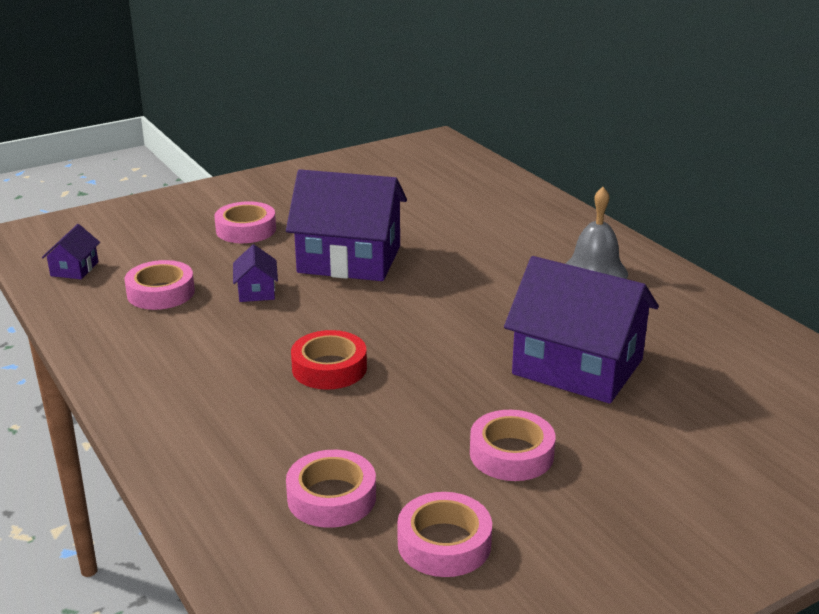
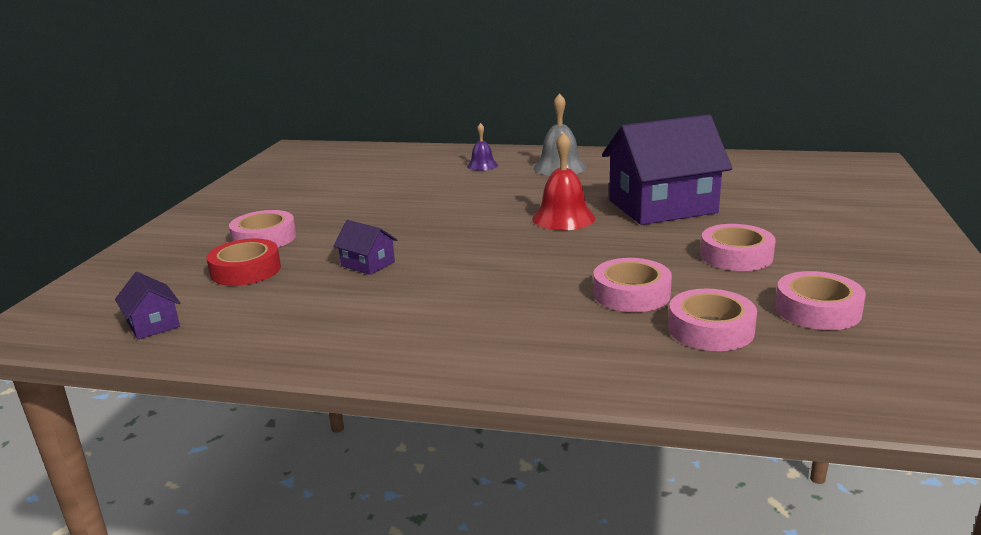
camera: 45 degrees left, 5 degrees down
(161, 293) = (286, 300): pink tape -> pink tape (631, 294)
(329, 368) = (532, 274): red tape -> red tape (246, 270)
(349, 259) = (393, 221): purple house -> none
(469, 329) = (563, 218): none -> red bell
(534, 234) = (482, 165): none -> purple bell

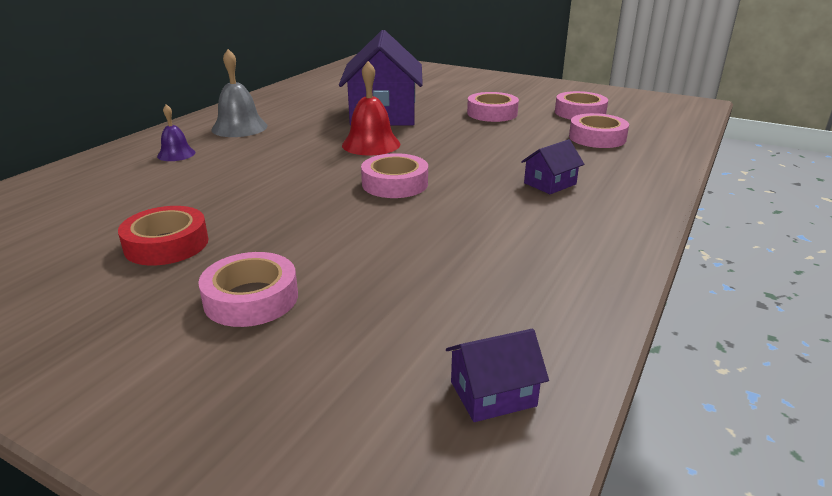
camera: 75 degrees left, 5 degrees up
(246, 270) = (357, 315): red tape -> red tape (166, 244)
(368, 264) = (402, 235): purple house -> purple house (550, 183)
(631, 294) = (536, 147): pink tape -> pink tape (395, 184)

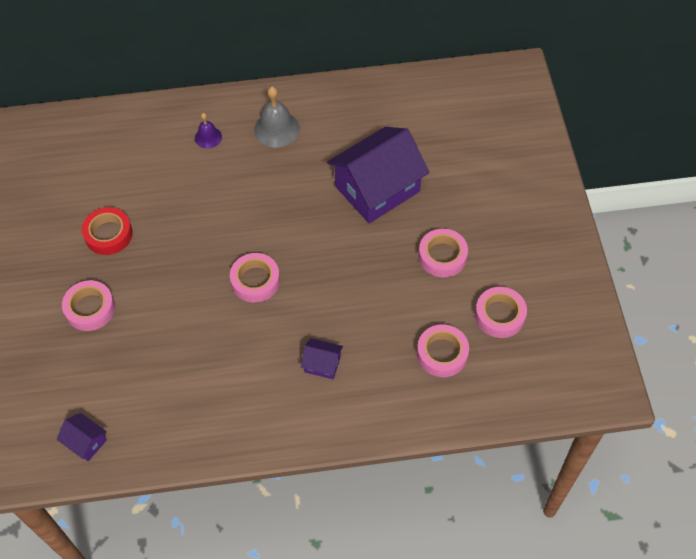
camera: 55 degrees right, 30 degrees up
(371, 144) = (309, 224): red bell -> none

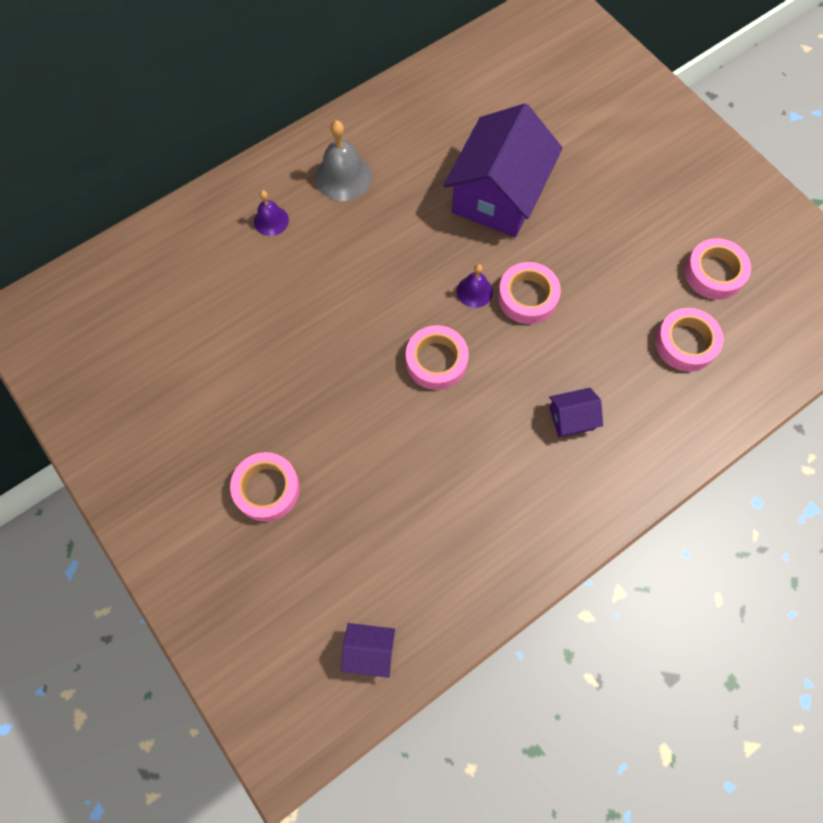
camera: 30 degrees left, 10 degrees up
(108, 234) = (229, 389): red tape -> none
(314, 247) = (474, 291): none -> purple bell
(442, 256) = (615, 237): pink tape -> pink tape (527, 297)

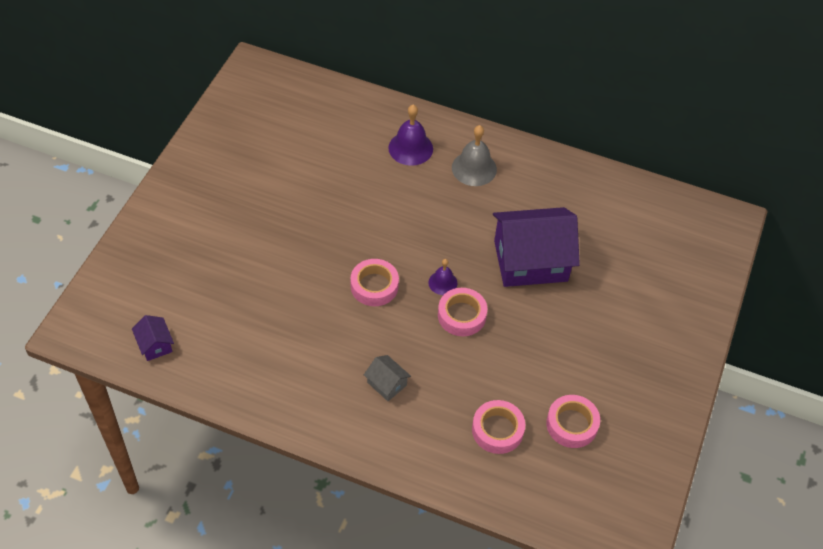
camera: 55 degrees right, 15 degrees down
(267, 489) = (225, 241): pink tape -> none
(271, 220) = (410, 148): purple bell -> purple bell, size x1.67
(571, 418) = (387, 384): purple house -> grey house

